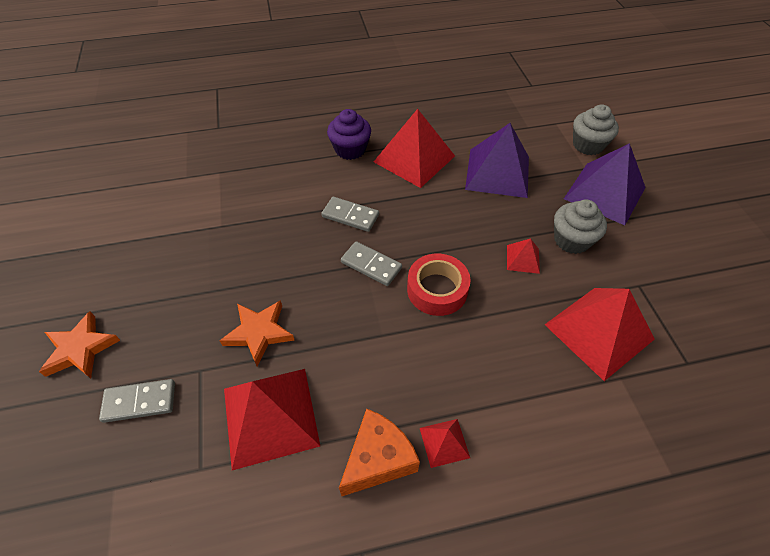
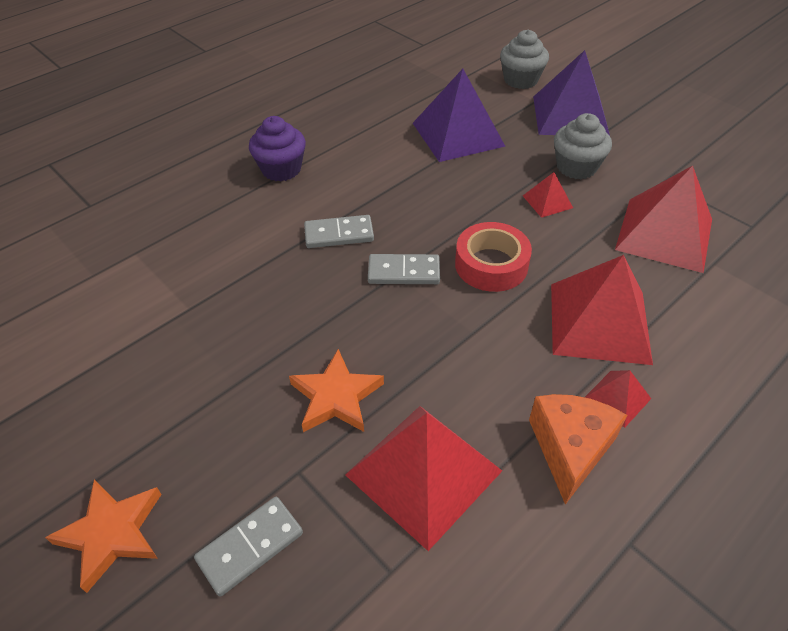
camera: 30 degrees left, 5 degrees down
(414, 159) = (361, 152): red pyramid -> red pyramid (599, 322)

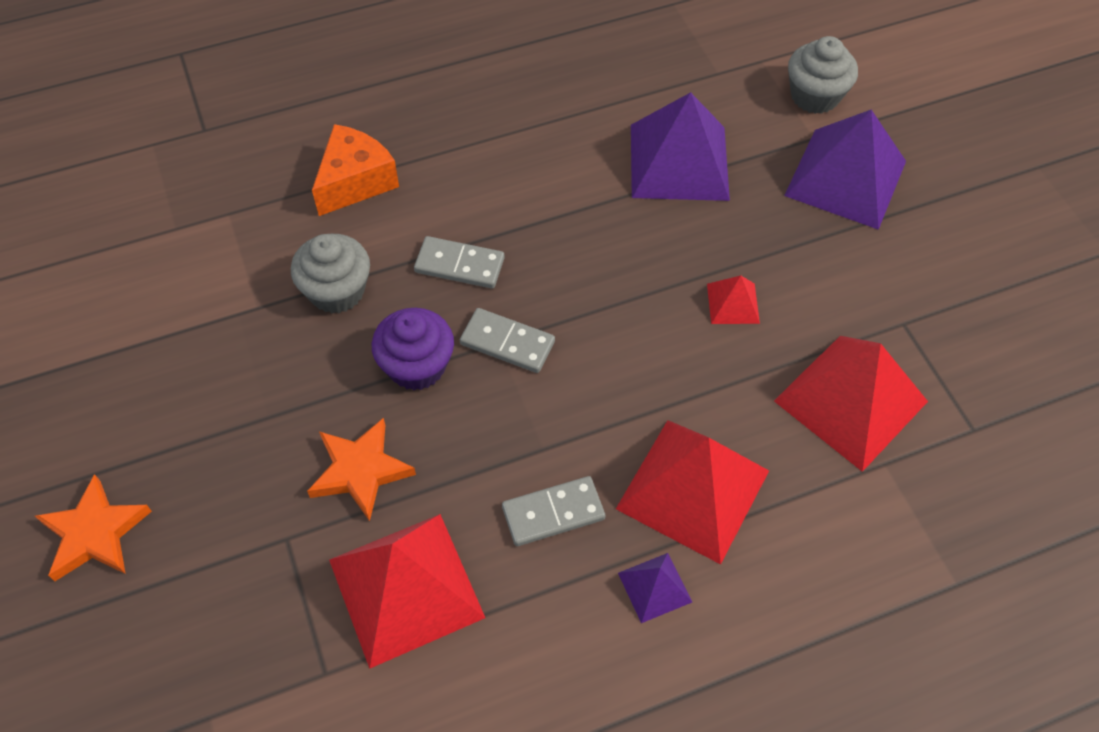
camera: 20 degrees right, 10 degrees up
(250, 547) = (210, 596): grey domino -> grey domino (553, 513)
(281, 169) = (436, 147): purple cupcake -> purple cupcake (417, 366)
(491, 265) = (612, 369): red tape -> none
(570, 449) = (568, 623): orange cheese -> orange cheese (355, 181)
(576, 167) = (802, 264): grey cupcake -> grey cupcake (337, 291)
(617, 398) = (654, 587): red pyramid -> purple pyramid

